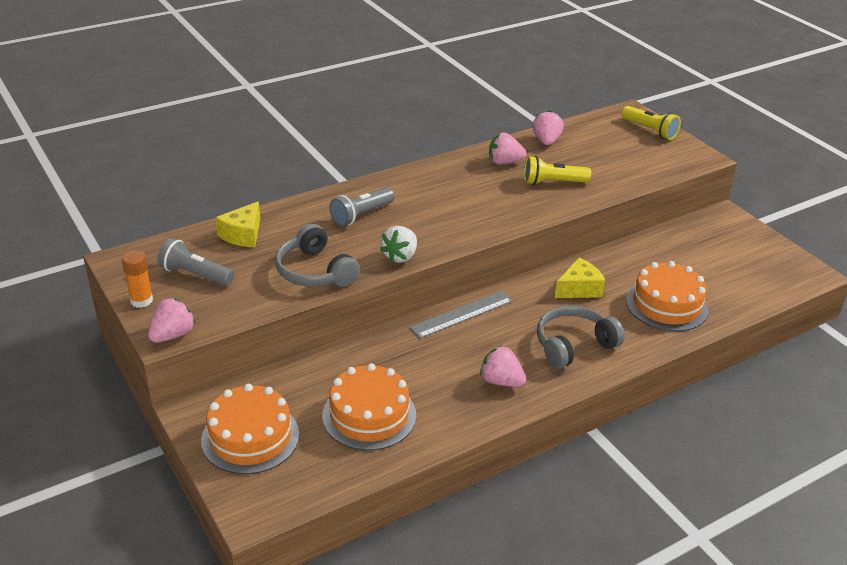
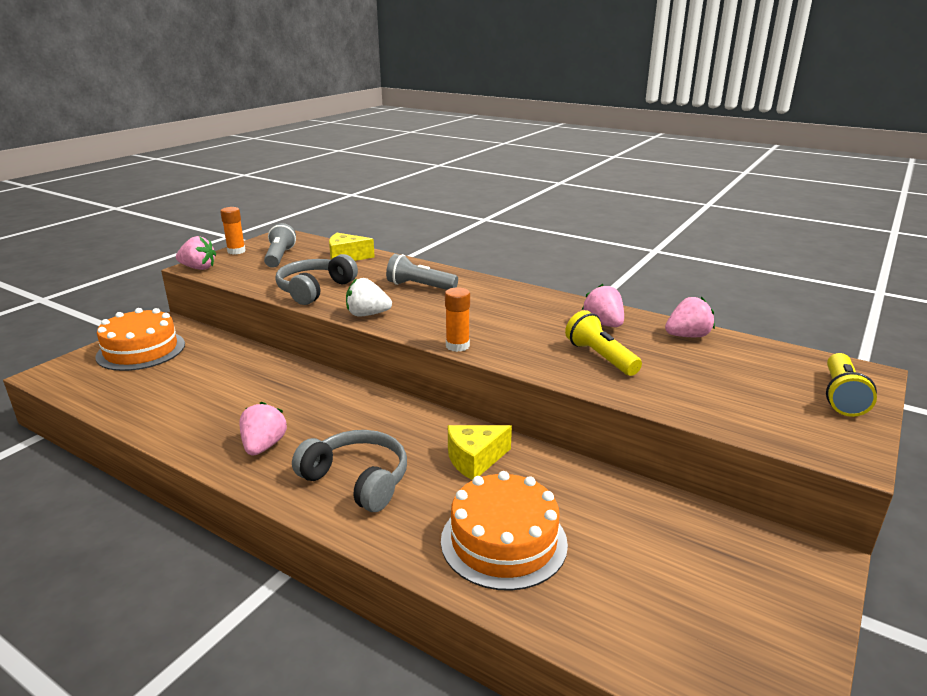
camera: 65 degrees right, 10 degrees down
(369, 415) = (183, 390): orange cake -> none
(462, 314) = (365, 398): grey ruler -> none
(493, 231) = (457, 346): none -> orange glue stick
(579, 289) = (475, 460): yellow cheese -> yellow cheese turned 120 degrees clockwise

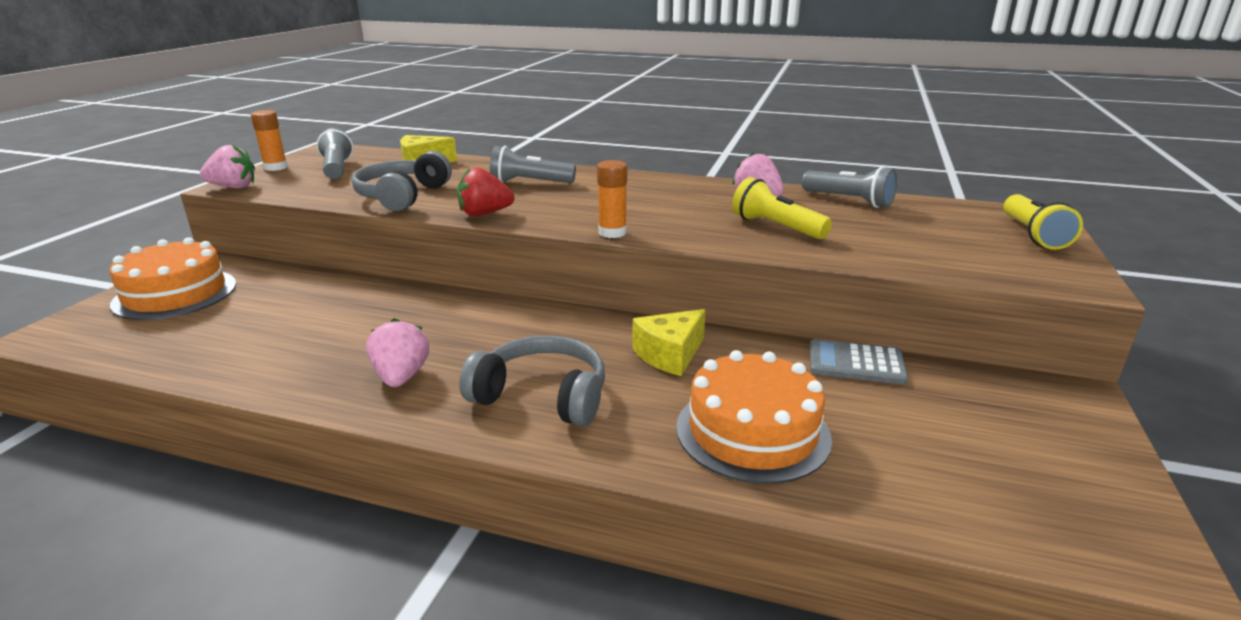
camera: 15 degrees left, 0 degrees up
(367, 314) = (484, 214): white strawberry -> red strawberry
(629, 493) = (856, 363): none -> grey calculator
(687, 336) = (849, 201): pink strawberry -> grey flashlight

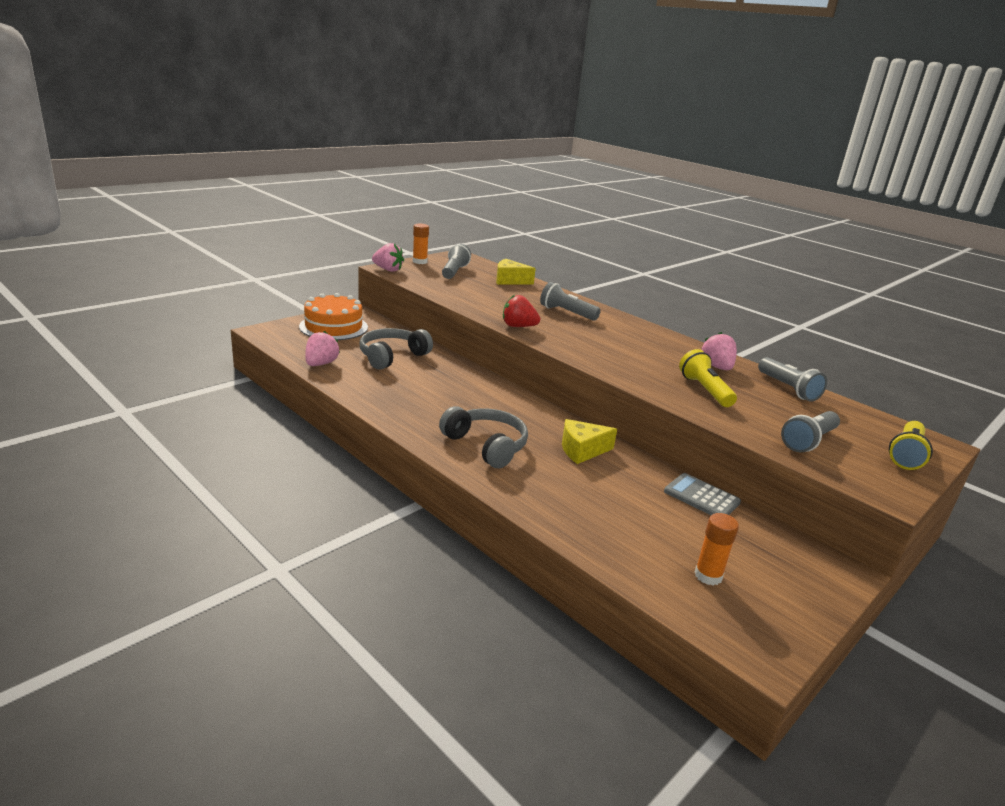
camera: 25 degrees right, 0 degrees up
(401, 377) = (419, 410): pink strawberry -> pink strawberry (321, 364)
(402, 196) = (479, 301): grey headphones -> grey headphones (392, 356)
(612, 232) = (586, 361): orange glue stick -> orange glue stick (708, 576)
(752, 432) = (590, 506): orange cake -> none
(940, 250) = (808, 441): none -> grey flashlight

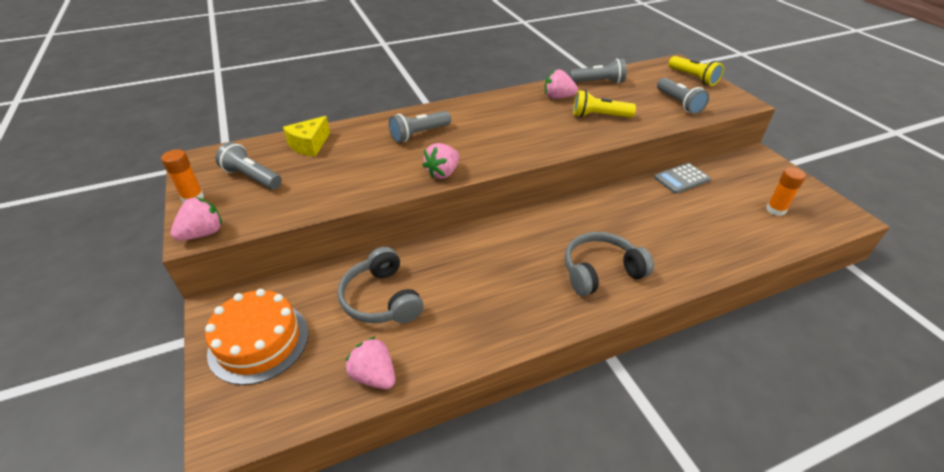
camera: 65 degrees left, 15 degrees up
(518, 326) = (443, 173): red strawberry -> pink strawberry
(582, 450) = (613, 215): yellow cheese -> none

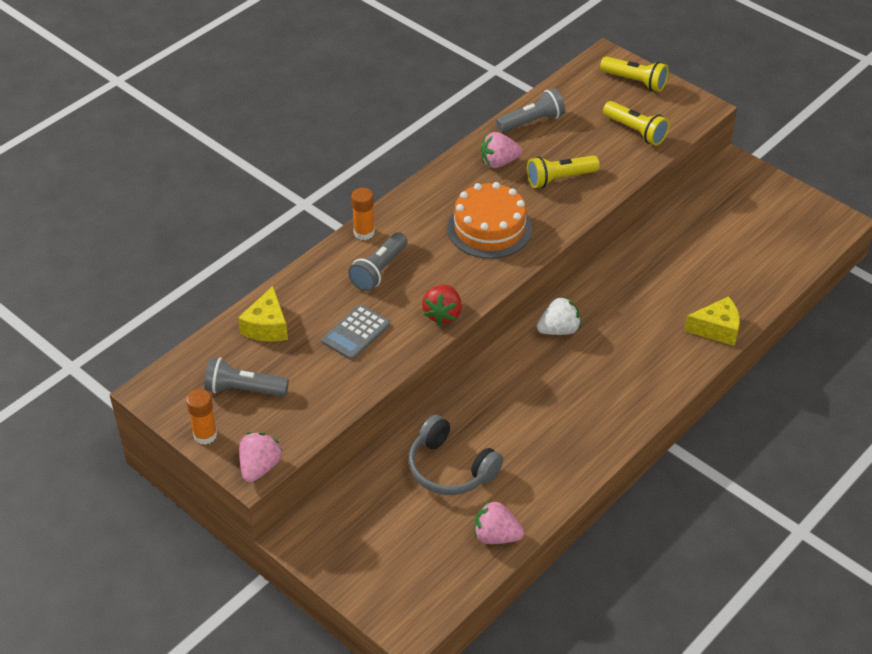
camera: 25 degrees left, 5 degrees up
(259, 342) = (369, 549): orange cake -> orange cake (489, 228)
(443, 173) = (442, 314): pink strawberry -> red strawberry
(547, 223) = (559, 330): none -> white strawberry
(600, 271) = (636, 365): grey headphones -> none
(679, 103) = (635, 131): grey flashlight -> yellow flashlight
(681, 179) = (667, 225): grey calculator -> grey calculator (356, 333)
(693, 266) = (716, 329): none -> yellow cheese
(775, 210) = (770, 235): orange glue stick -> orange glue stick (364, 232)

